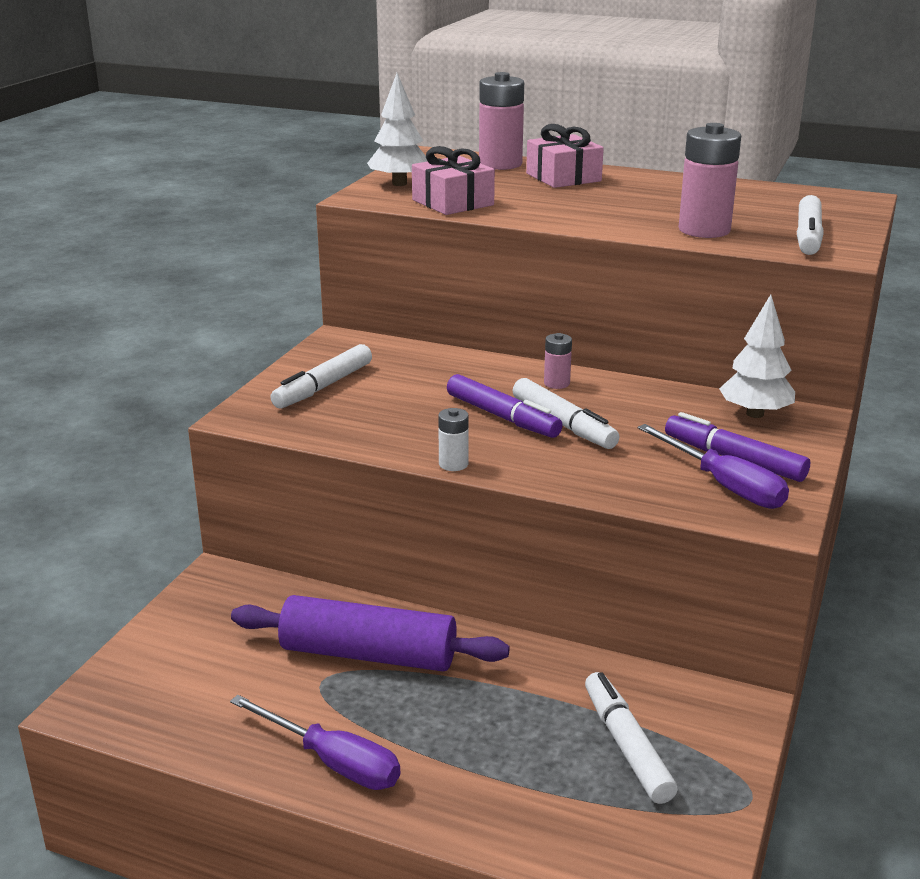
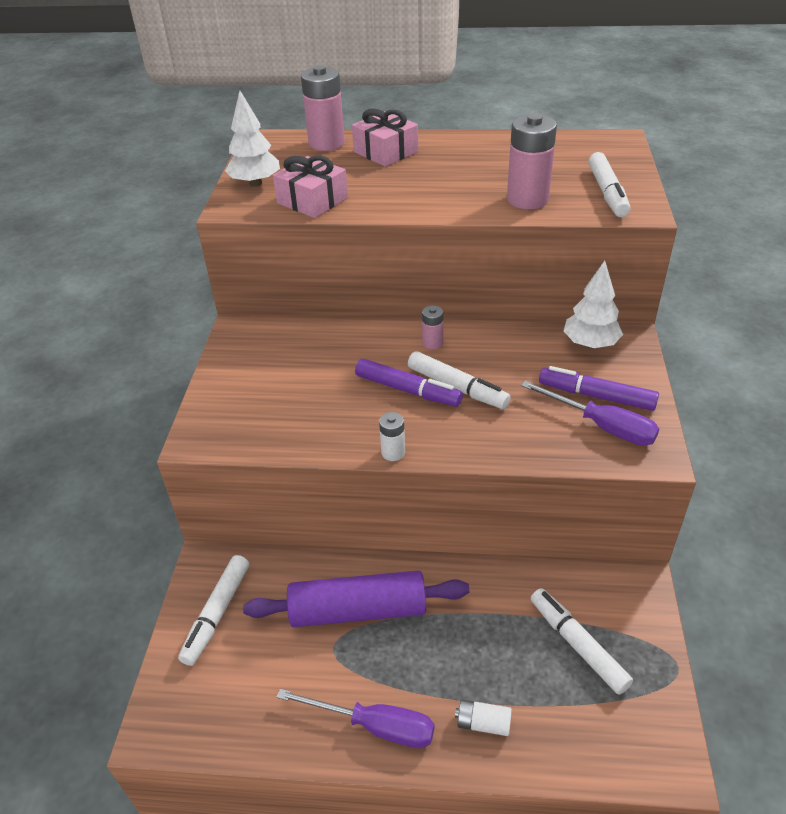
camera: 15 degrees left, 15 degrees up
(323, 387) = (250, 388): white marker -> white marker (217, 614)
(466, 791) = (483, 723): none -> white battery

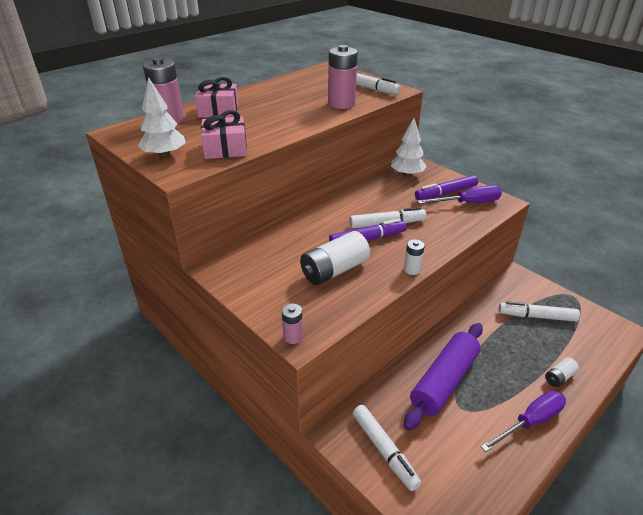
camera: 50 degrees left, 5 degrees down
(323, 399) = (334, 270): none -> white battery
(432, 343) = (340, 212): pink battery -> pink battery (293, 337)

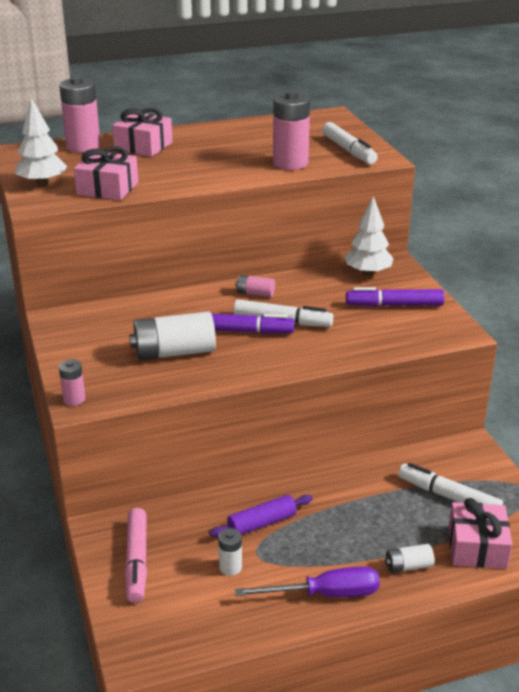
camera: 25 degrees right, 5 degrees down
(349, 208) = (255, 293): none -> pink battery
(384, 450) = (137, 561): white marker -> pink marker
(412, 269) = (260, 374): white battery -> white battery (230, 567)
(444, 381) = (262, 523): purple rolling pin -> purple rolling pin, size x0.56
(468, 203) = (410, 323): purple screwdriver -> none
(583, 346) = (477, 547): none -> pink gift

